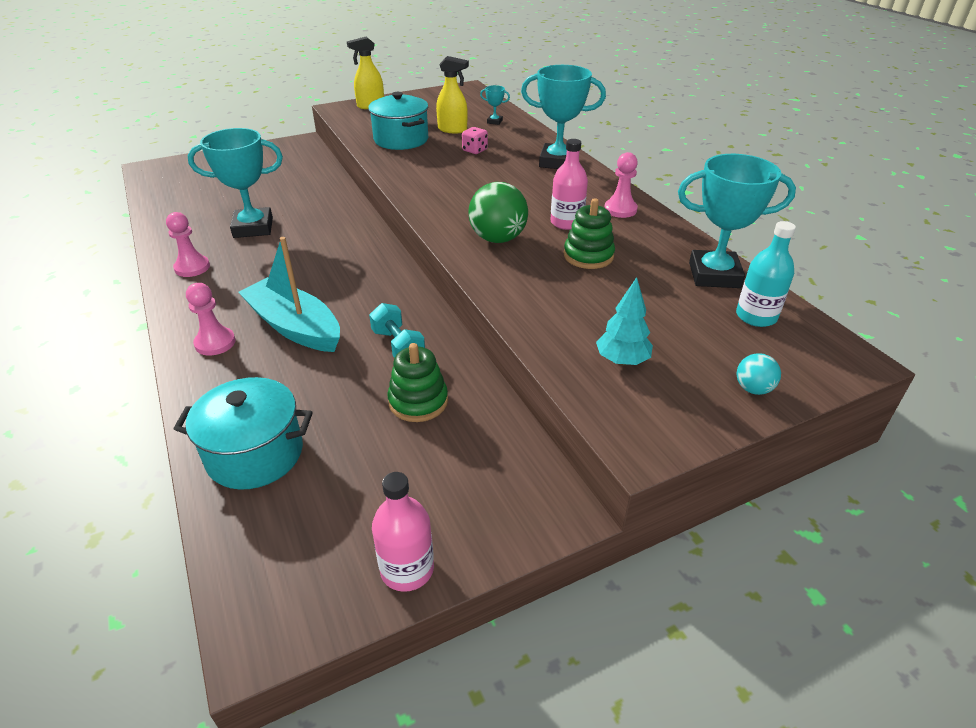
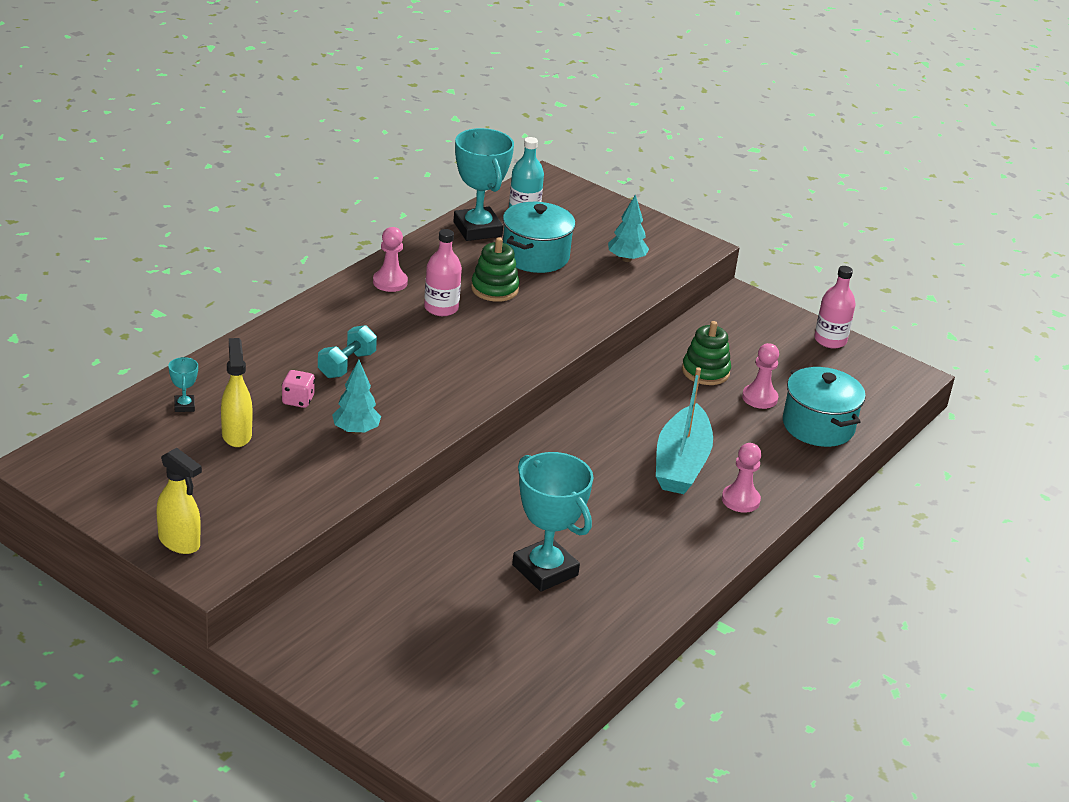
camera: 120 degrees left, 5 degrees down
(192, 267) = (655, 576): pink pawn -> pink pawn (759, 398)
(398, 346) = (655, 399): turquoise dumbbell -> turquoise dumbbell (346, 365)
(401, 140) = (300, 469): turquoise pot -> turquoise pot (535, 256)
(424, 161) = (356, 431): none -> turquoise tree
(497, 239) = (503, 340): green ball -> none
(558, 162) = (294, 334): turquoise trophy -> none
(753, 389) = (611, 212): turquoise ball -> none

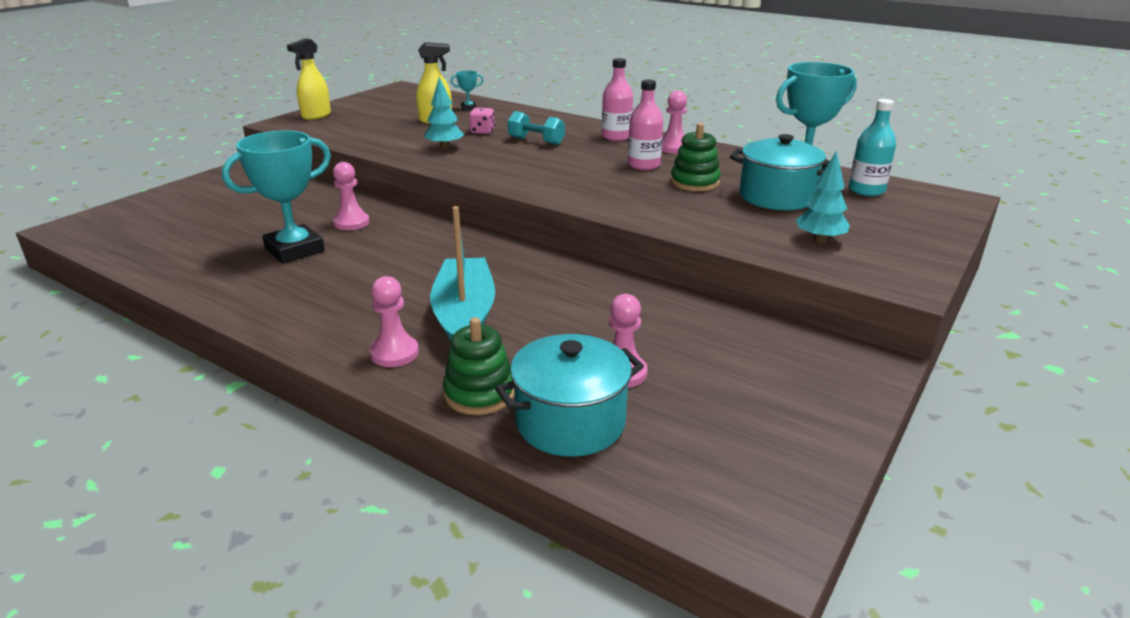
camera: 90 degrees right, 5 degrees down
(476, 534) = (351, 223): none -> pink pawn
(681, 463) = (464, 316): turquoise boat -> turquoise boat turned 75 degrees clockwise
(705, 371) = (665, 333): green stacking toy -> green stacking toy (479, 393)
(830, 340) = (820, 446): pink bottle -> pink bottle (616, 137)

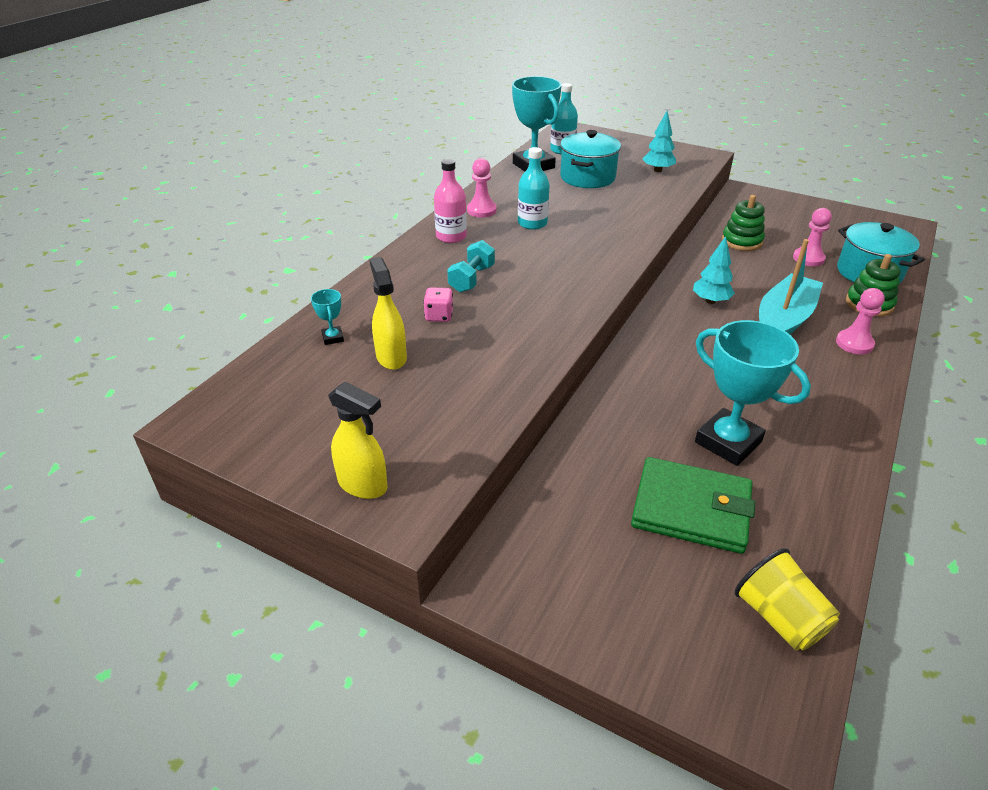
camera: 95 degrees left, 10 degrees up
(125, 239) = (779, 618): none -> yellow cup
(240, 226) = (691, 509): none -> green wallet
(351, 223) = (645, 416): pink pawn -> none
(444, 147) = (503, 335): turquoise tree -> turquoise tree (710, 301)
(464, 316) = (783, 320): turquoise boat -> turquoise boat turned 135 degrees clockwise
(643, 165) = (532, 223): pink bottle -> turquoise bottle
(694, 182) = (568, 204): green stacking toy -> green stacking toy (742, 241)

